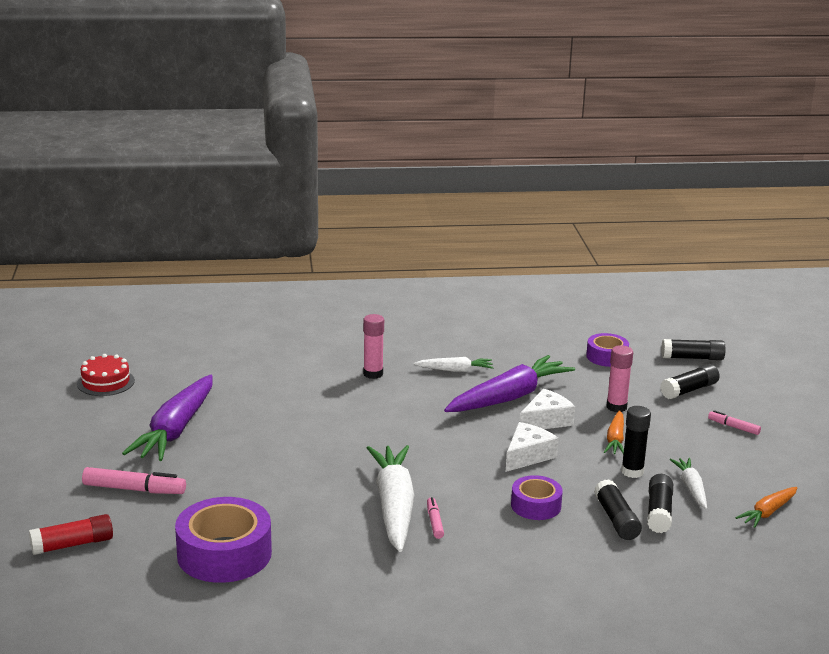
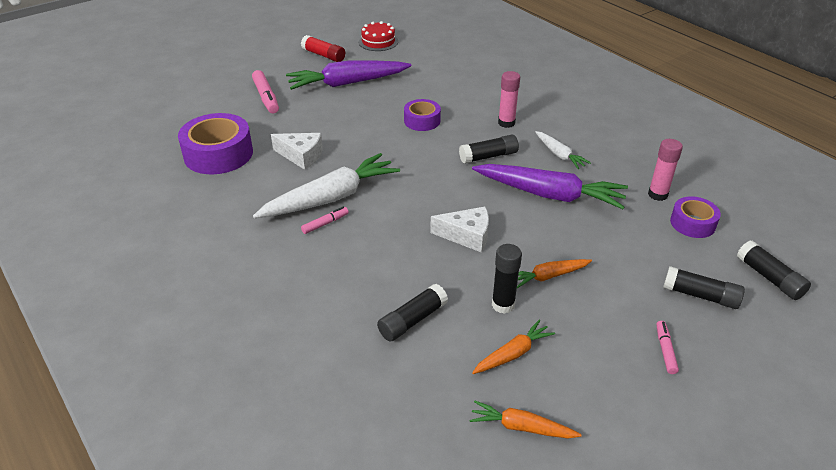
camera: 60 degrees right, 15 degrees up
(72, 544) = (192, 102): red glue stick -> red glue stick (323, 55)
(536, 505) = (393, 266): purple tape -> purple tape (422, 121)
(546, 421) = (534, 226): white cheese -> white cheese (301, 156)
(616, 407) = (607, 259): pink glue stick -> pink glue stick (657, 195)
(659, 512) = (449, 344): black glue stick -> black glue stick (488, 156)
(691, 488) = (513, 354): white carrot -> orange carrot

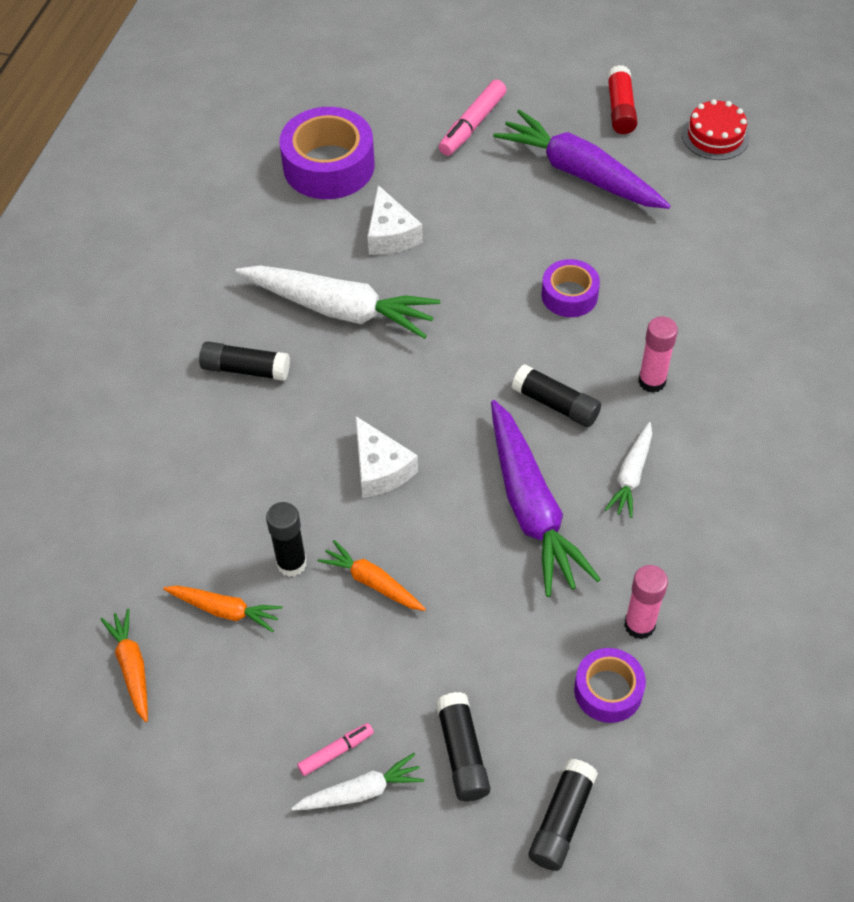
camera: 55 degrees right, 15 degrees up
(325, 223) = (293, 333): pink marker -> none
(412, 320) = (208, 498): black glue stick -> black glue stick (245, 369)
(702, 352) = (360, 791): none -> white carrot

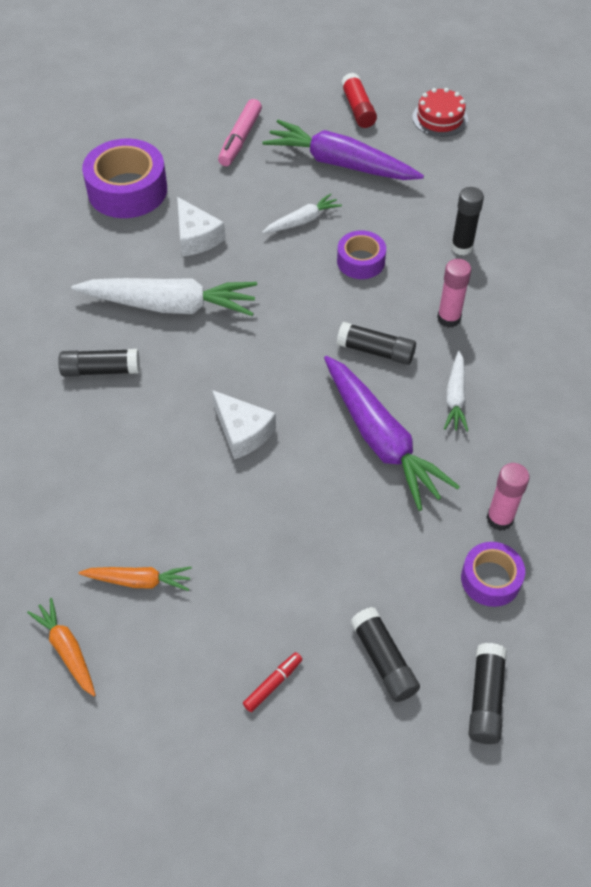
camera: 15 degrees left, 0 degrees up
(291, 563) = (187, 528): black glue stick -> black glue stick (461, 247)
(336, 752) = (273, 684): pink marker -> red marker
(360, 791) = (304, 714): white carrot -> white carrot (302, 221)
(372, 582) = (263, 530): orange carrot -> none

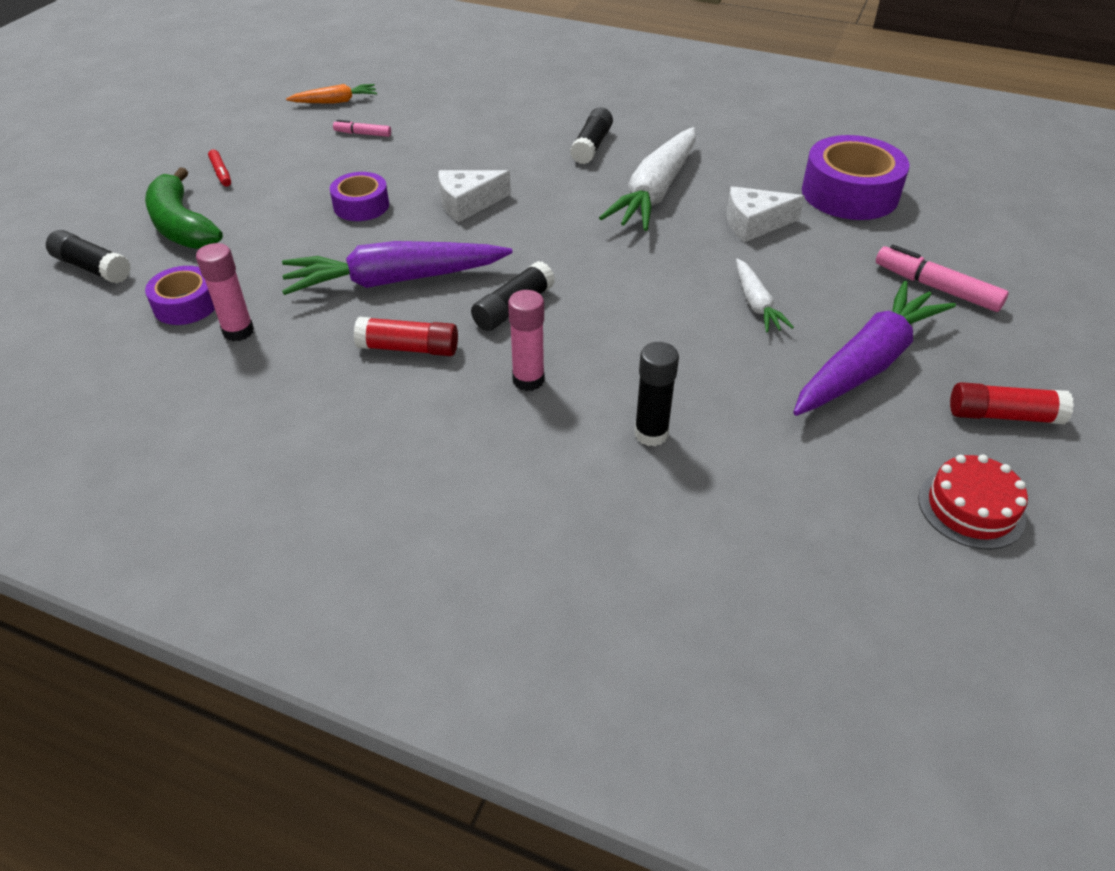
camera: 110 degrees right, 10 degrees down
(138, 581) = (363, 134): orange carrot -> pink marker
(360, 261) = (663, 333): purple tape -> purple tape (361, 205)
(383, 660) = (182, 226): black glue stick -> green banana
(455, 397) = (408, 348): white carrot -> red glue stick

